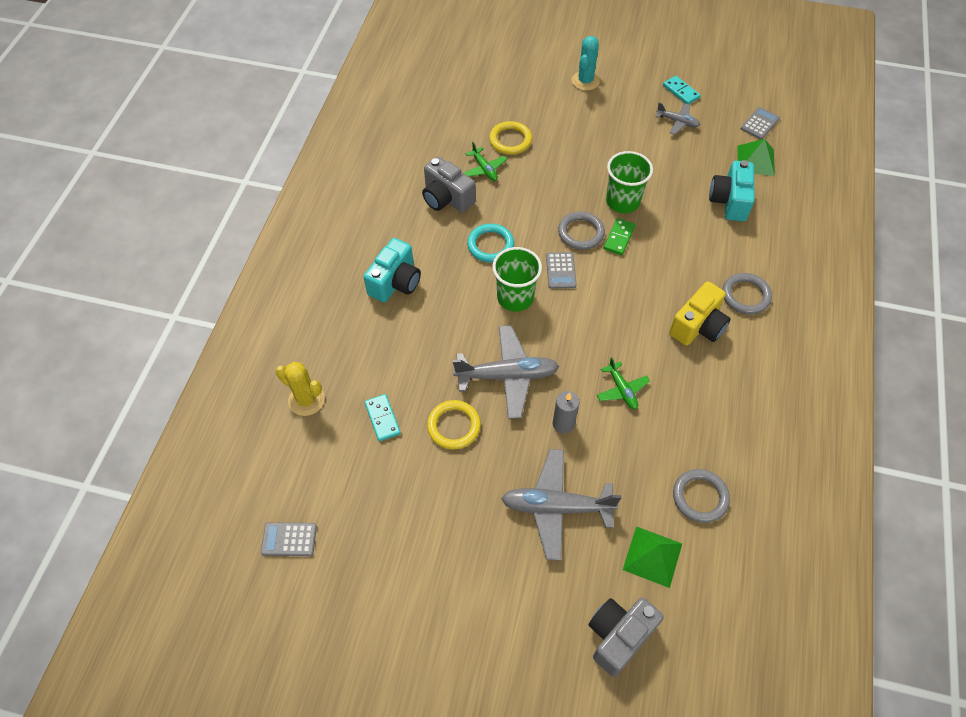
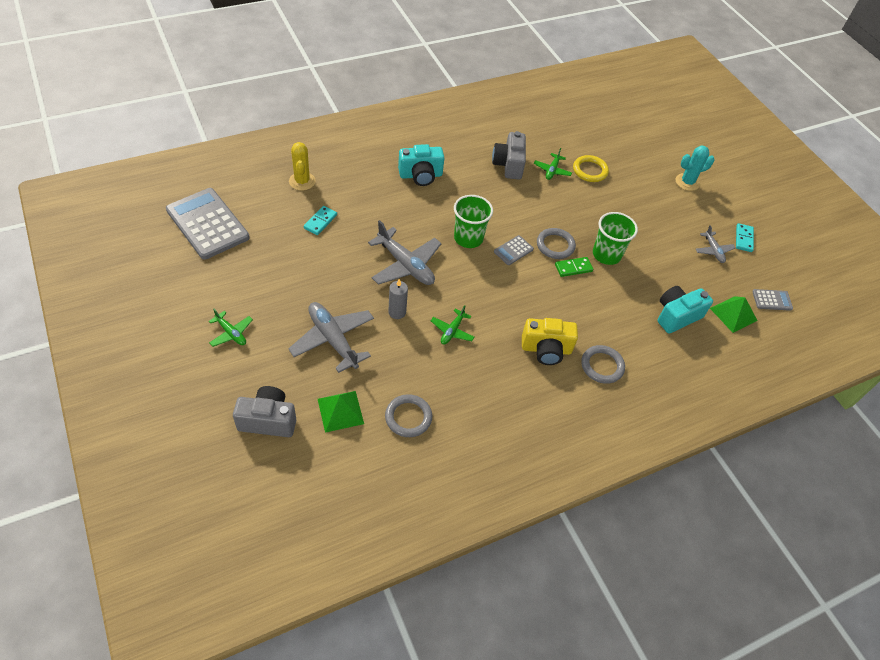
camera: 45 degrees right, 5 degrees down
(289, 539) = (207, 224): grey calculator -> grey calculator, size x2.23
(454, 426) = (345, 258): yellow ring -> none
(474, 607) = (231, 333): none -> green plane
(490, 245) = (495, 205): turquoise ring -> none

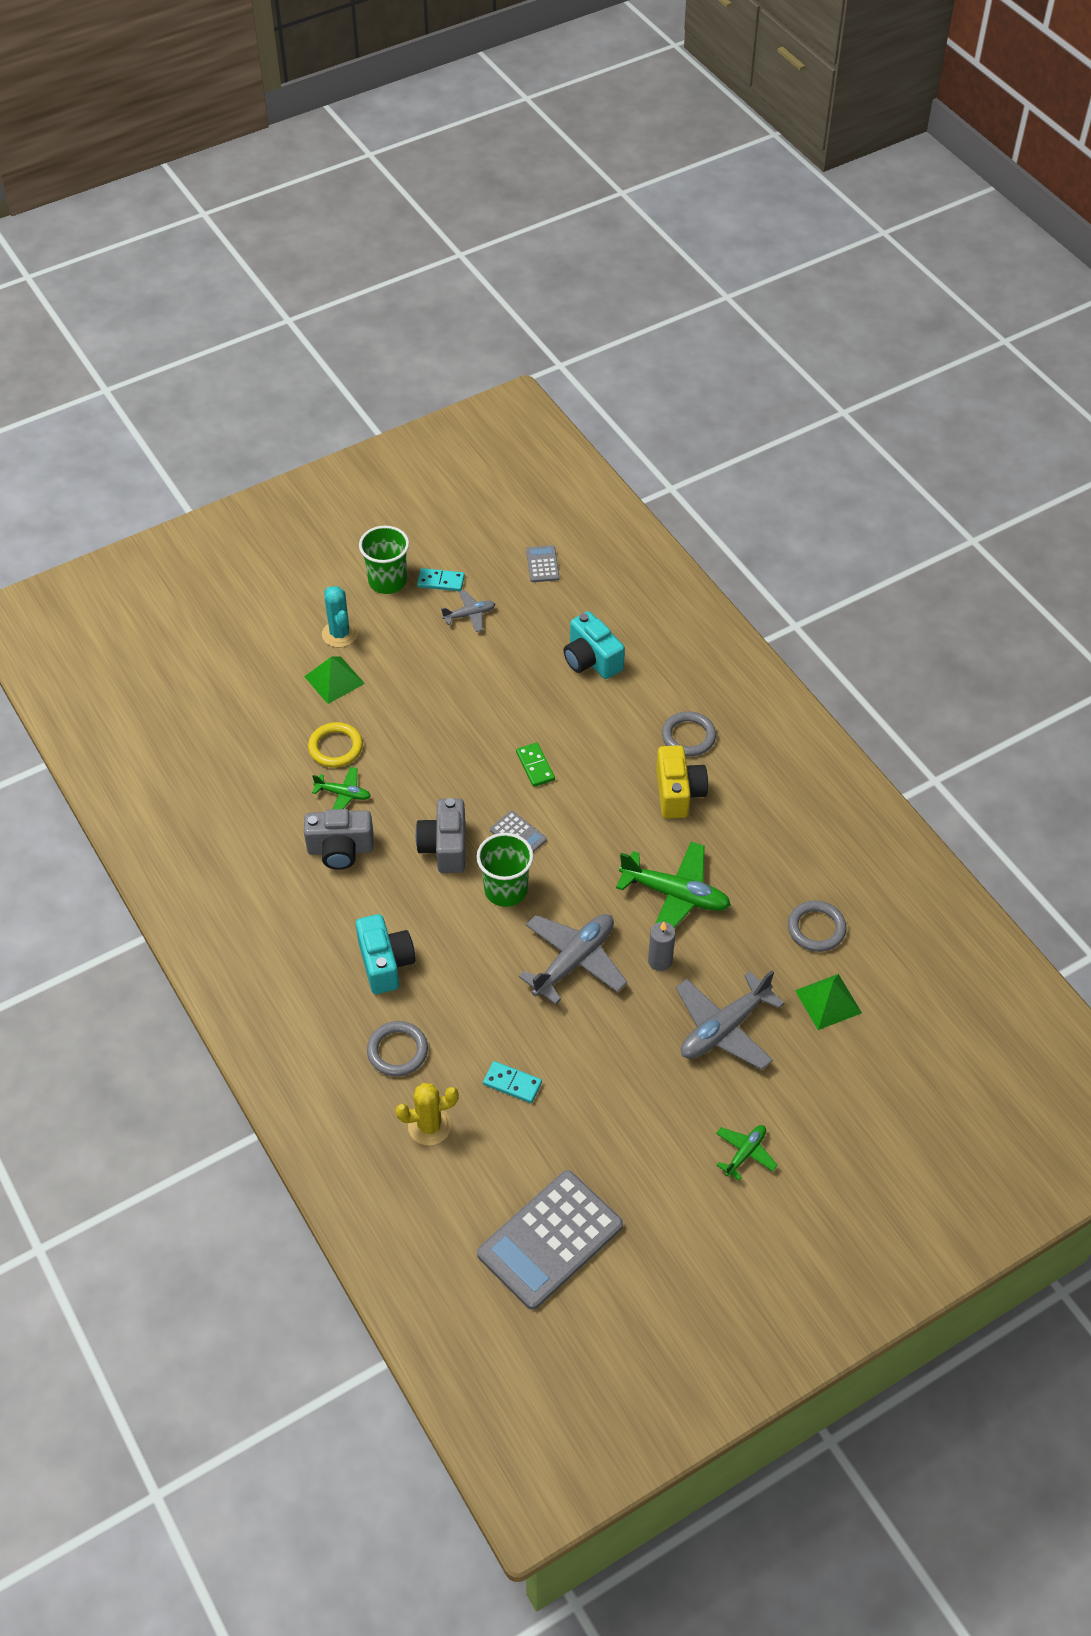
camera: 90 degrees left, 0 degrees up
(268, 420) = (863, 1078): grey camera -> grey camera (445, 847)
(452, 331) = (675, 895): green plane -> green plane, size x1.88
(555, 245) = (498, 787): grey ring -> grey ring (397, 1051)
(606, 254) = (502, 729): green cup -> green cup (387, 581)
(733, 314) = (574, 604): green pyramid -> green pyramid (334, 680)

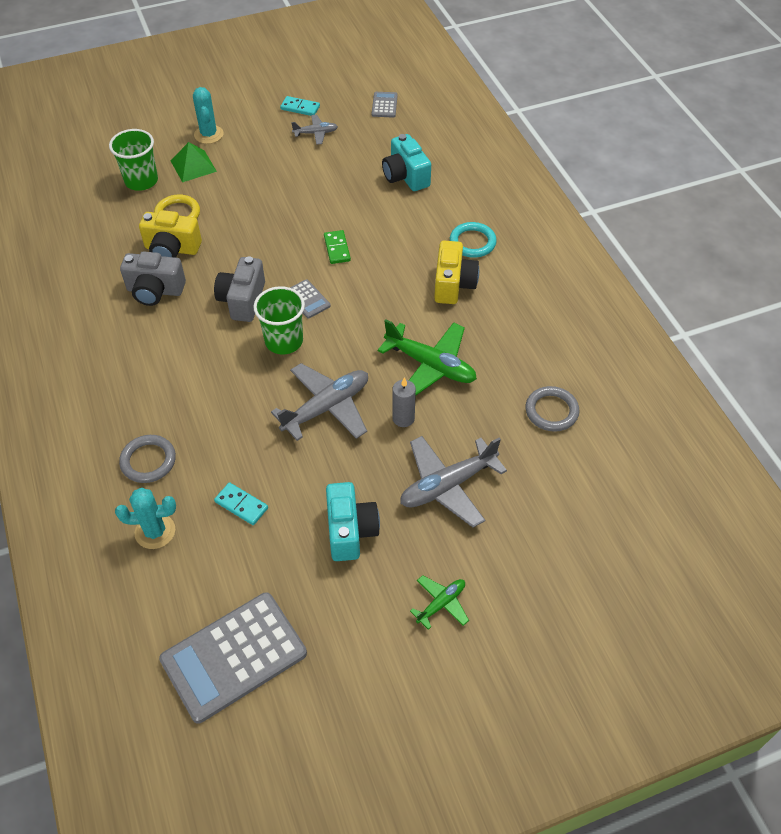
camera: 10 degrees right, 0 degrees up
(343, 794) = (172, 249): green plane -> yellow camera
(385, 963) = (162, 386): turquoise camera -> turquoise camera (350, 531)
(387, 581) = (258, 103): green cup -> green cup (141, 181)
(429, 1126) = (155, 531): yellow cactus -> turquoise cactus
(688, 736) = (472, 242): grey ring -> turquoise ring
(828, 1001) = (549, 476): green pyramid -> none

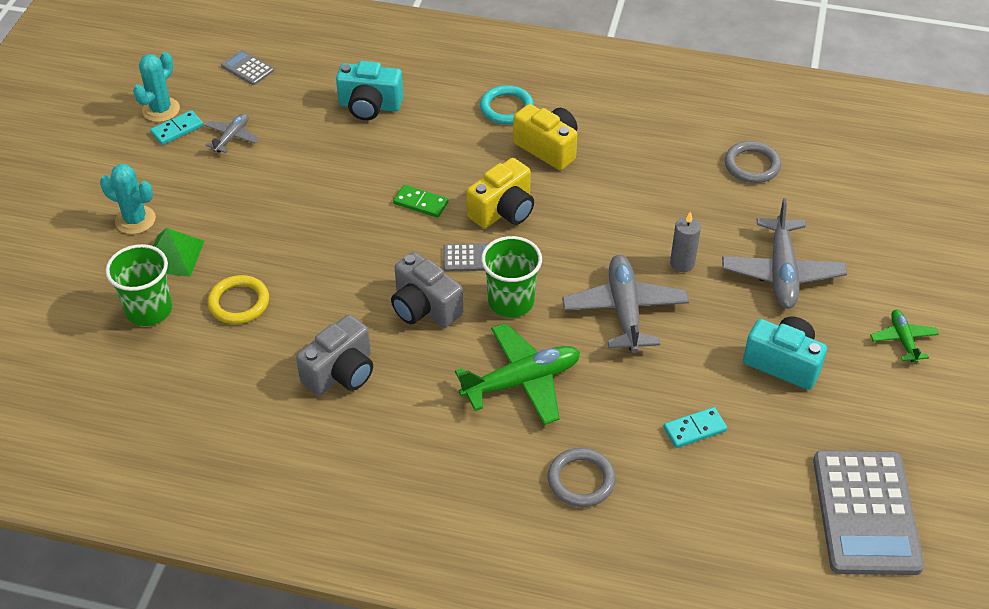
camera: 55 degrees left, 5 degrees down
(155, 531) = (677, 512): turquoise cactus -> turquoise cactus (161, 110)
(172, 249) = (290, 331): yellow camera -> yellow camera (503, 210)
(430, 365) = (634, 214): green plane -> green plane (521, 382)

